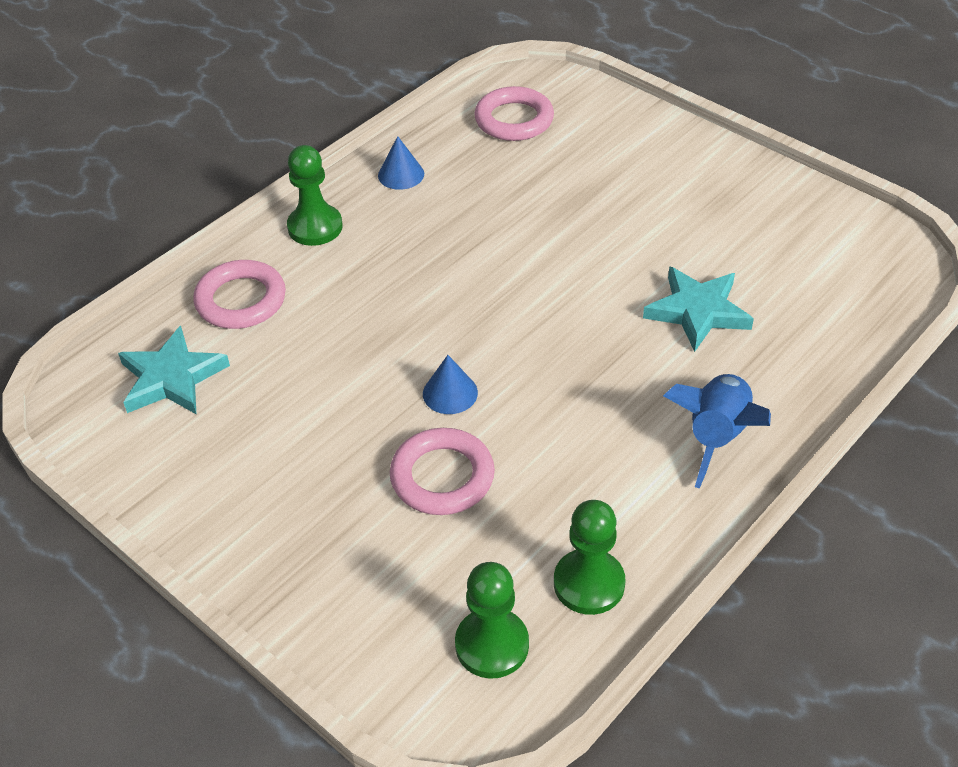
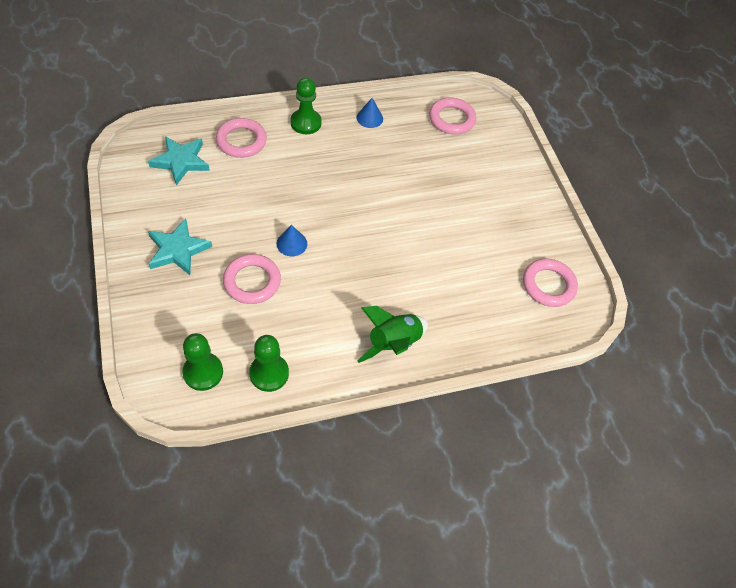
camera: 25 degrees right, 10 degrees up
(697, 311) = (446, 275): turquoise star -> turquoise star (178, 250)
(716, 437) = (393, 343): blue rocket -> green rocket
(833, 250) = (548, 285): none -> pink ring

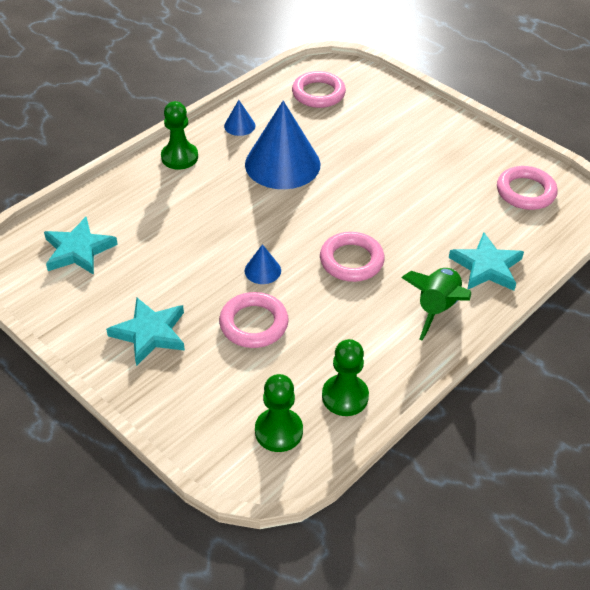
camera: 25 degrees left, 10 degrees down
(241, 141) = (127, 202): pink ring -> pink ring (351, 260)
(376, 165) = (282, 164): none -> blue cone
(461, 331) = (486, 267): none -> turquoise star

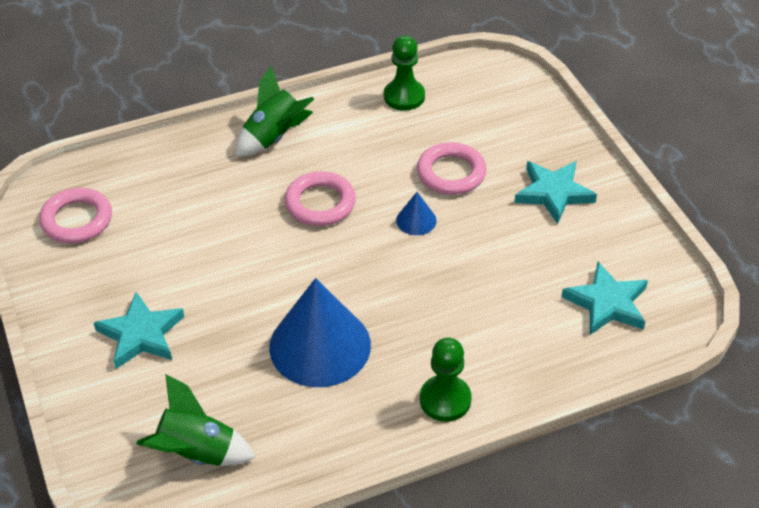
camera: 155 degrees left, 0 degrees up
(239, 126) = (341, 429): blue cone -> none
(278, 431) = (472, 89): green pawn -> none
(318, 93) = (196, 453): pink ring -> green rocket
(486, 267) = (195, 158): turquoise star -> turquoise star (141, 334)

